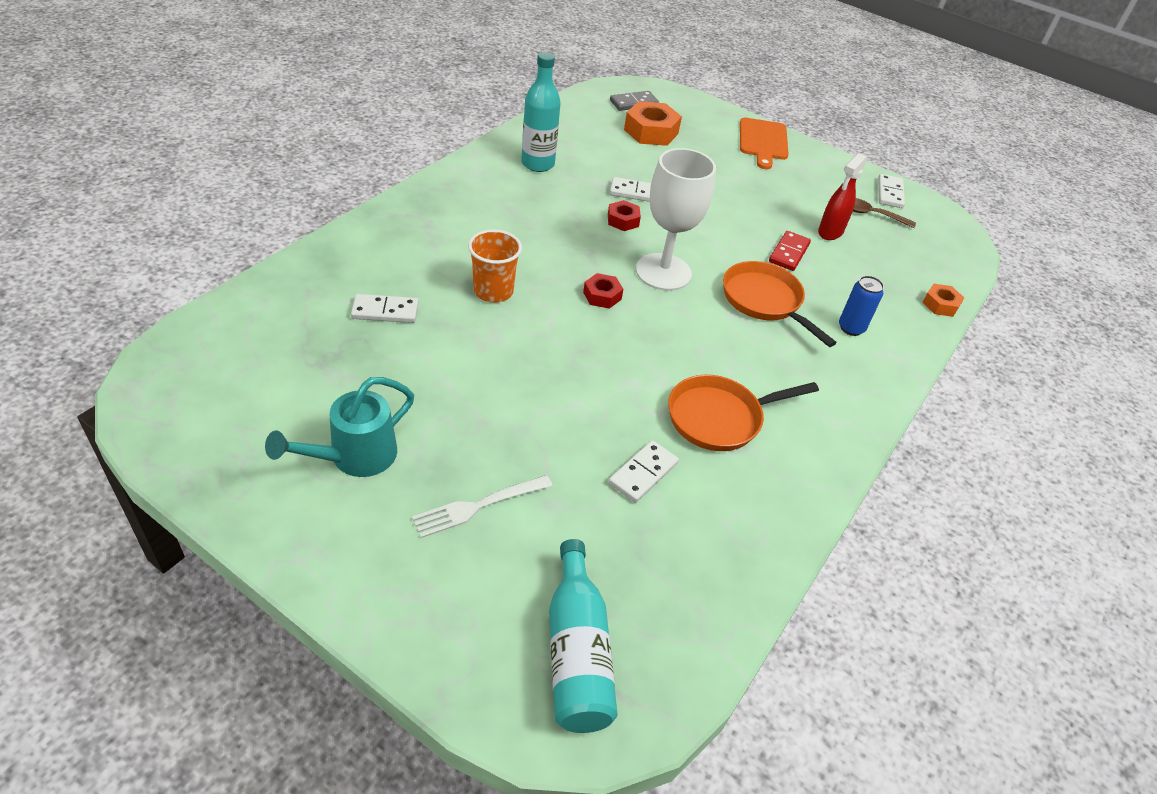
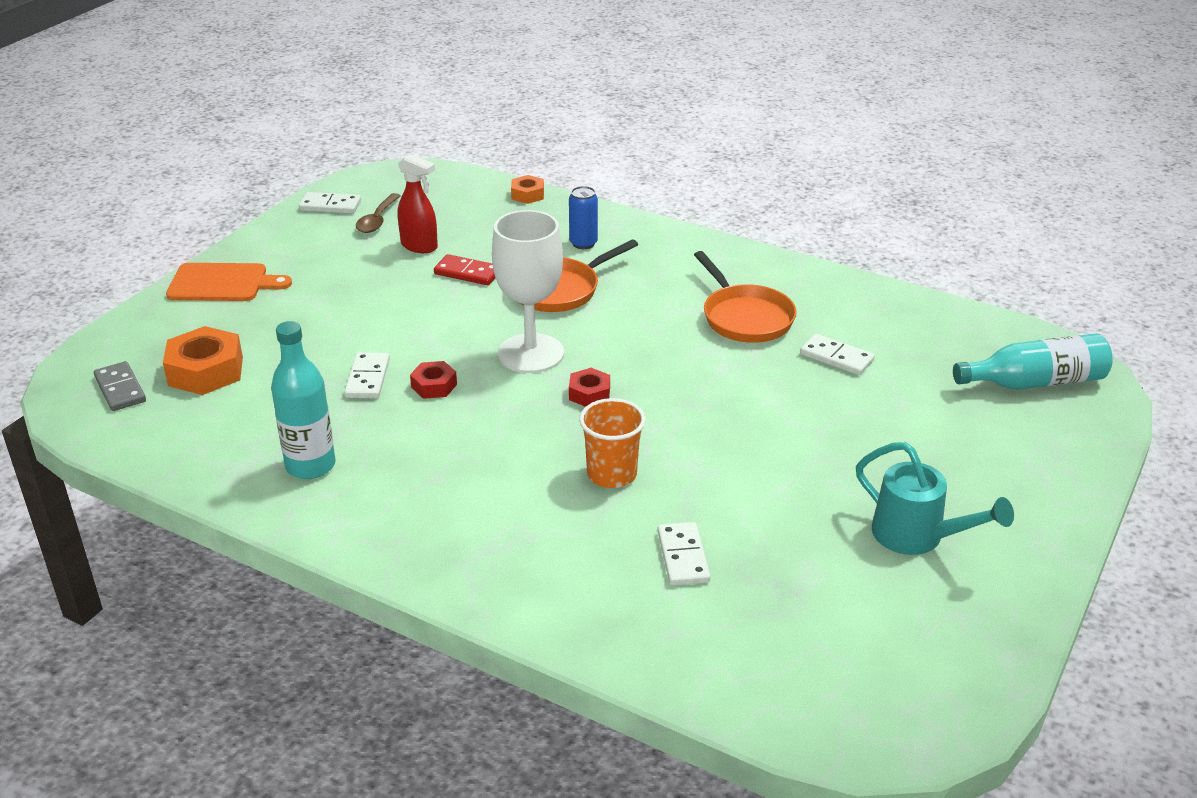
camera: 90 degrees left, 10 degrees down
(478, 506) = (929, 447): white fork -> none

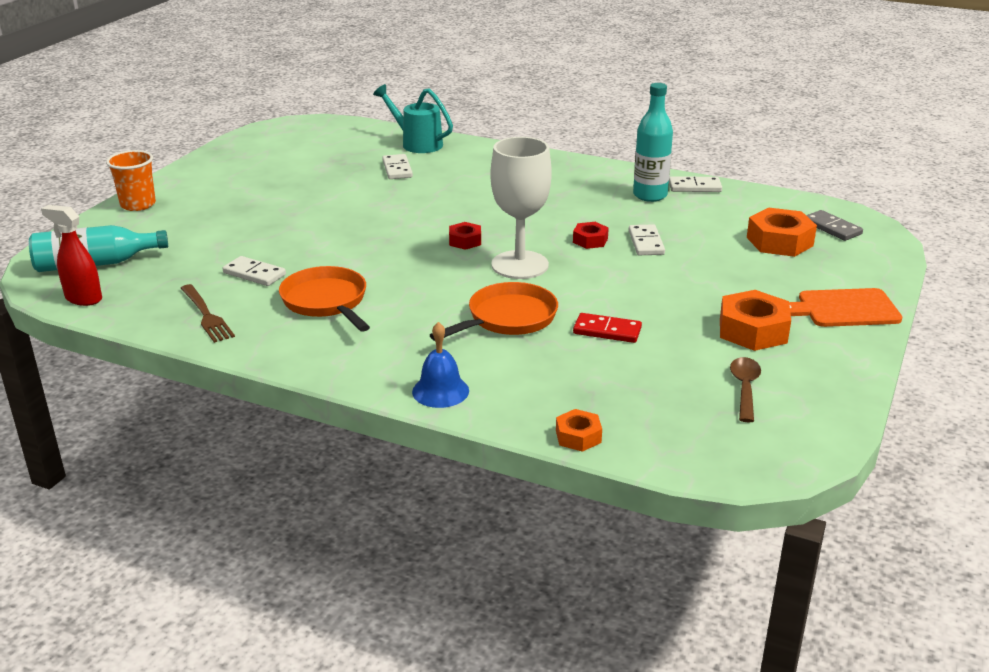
camera: 175 degrees right, 5 degrees down
(330, 206) = (817, 405): white domino -> white domino (694, 187)
(330, 266) = (753, 330): none -> orange nut
(419, 246) = (674, 357): red spray bottle -> red spray bottle (83, 298)
(583, 243) = (492, 370): blue can -> none
(612, 474) = (443, 200): orange cup -> orange cup (138, 205)
(630, 230) = (440, 391): none -> blue bell
(865, 308) = (206, 315): none -> brown fork
(917, 536) = (250, 182): turquoise watering can -> turquoise watering can (417, 143)

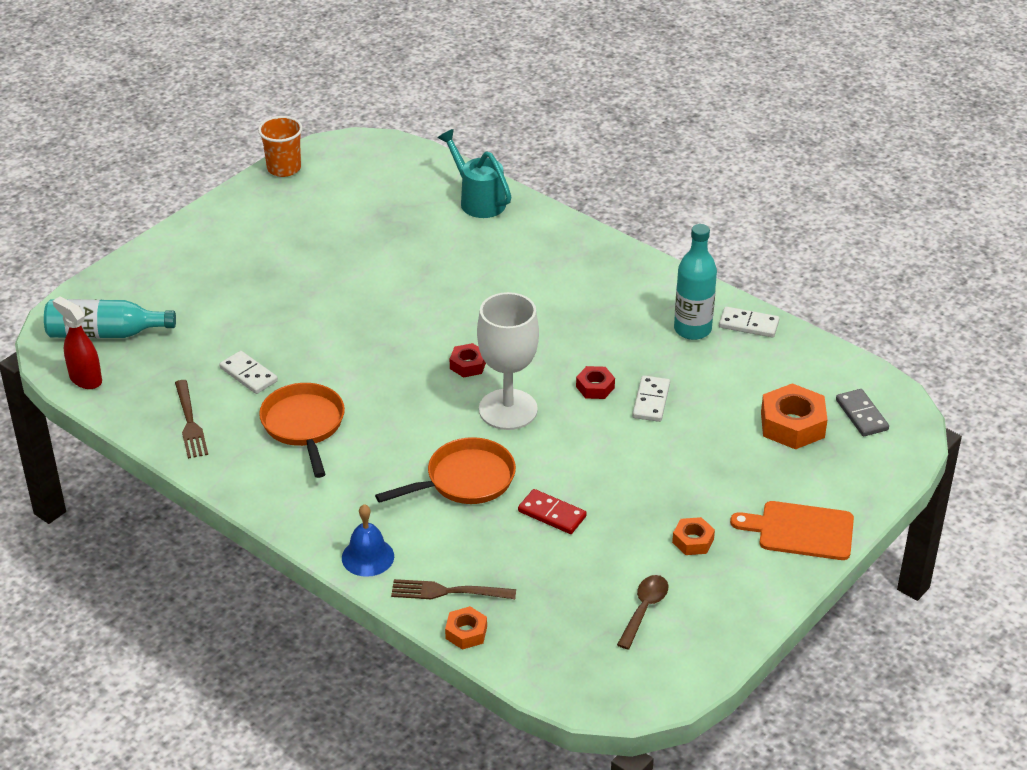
camera: 15 degrees right, 10 degrees up
(138, 205) = (163, 252): orange cup -> orange cup (284, 168)
(397, 169) = (441, 240): white domino -> none
(540, 406) = (448, 592): none -> brown fork
(753, 330) = (693, 541): orange nut -> orange nut, size x0.56

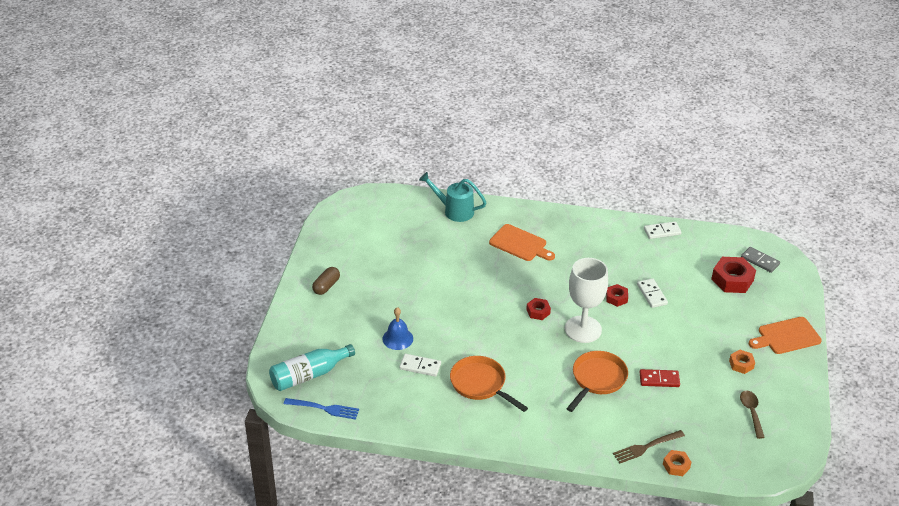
camera: 30 degrees left, 0 degrees up
(85, 379) = (324, 408): red spray bottle -> blue fork
(190, 422) = (413, 409): brown fork -> none
(225, 237) = (326, 286): none -> brown capsule
(284, 168) = (322, 230): orange cup -> none
(368, 557) = (586, 446): blue bell -> blue bell (397, 338)
(527, 271) = (520, 244): none -> orange cutting board
(692, 329) = (636, 245): turquoise bottle -> none
(792, 425) = (732, 280): orange nut -> red nut

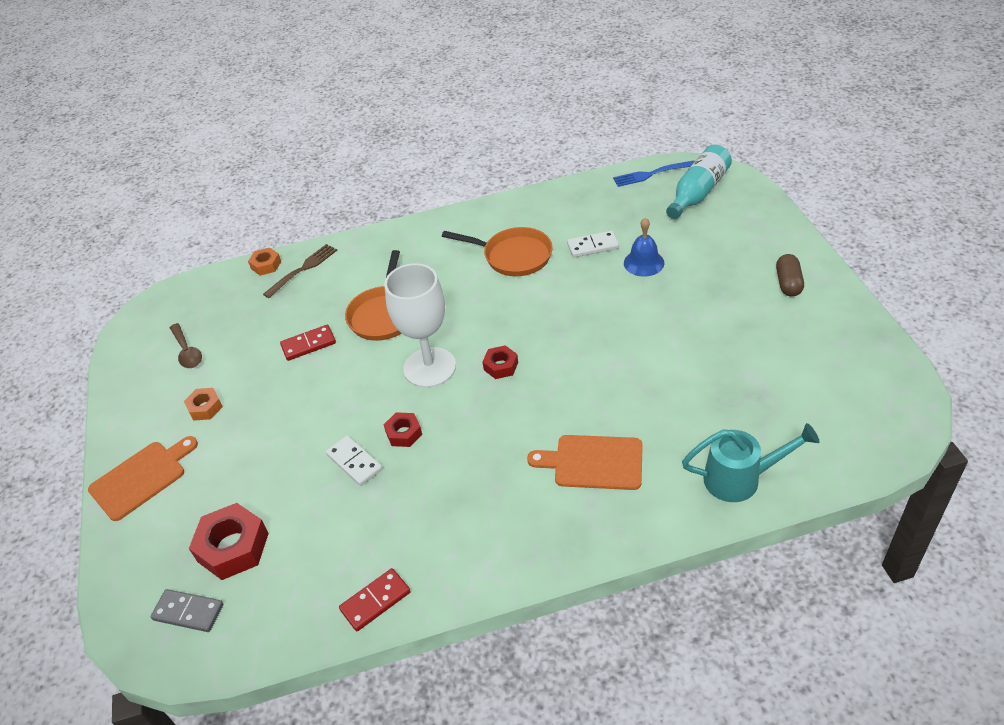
camera: 160 degrees right, 5 degrees up
(662, 231) = (375, 601): white domino -> red domino

